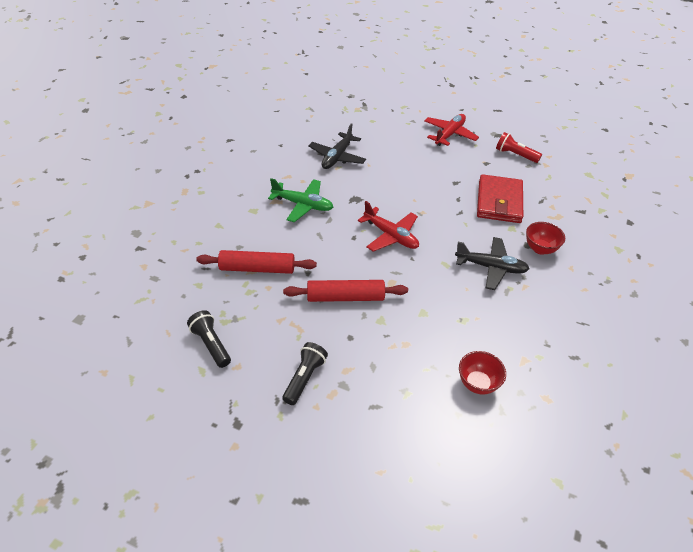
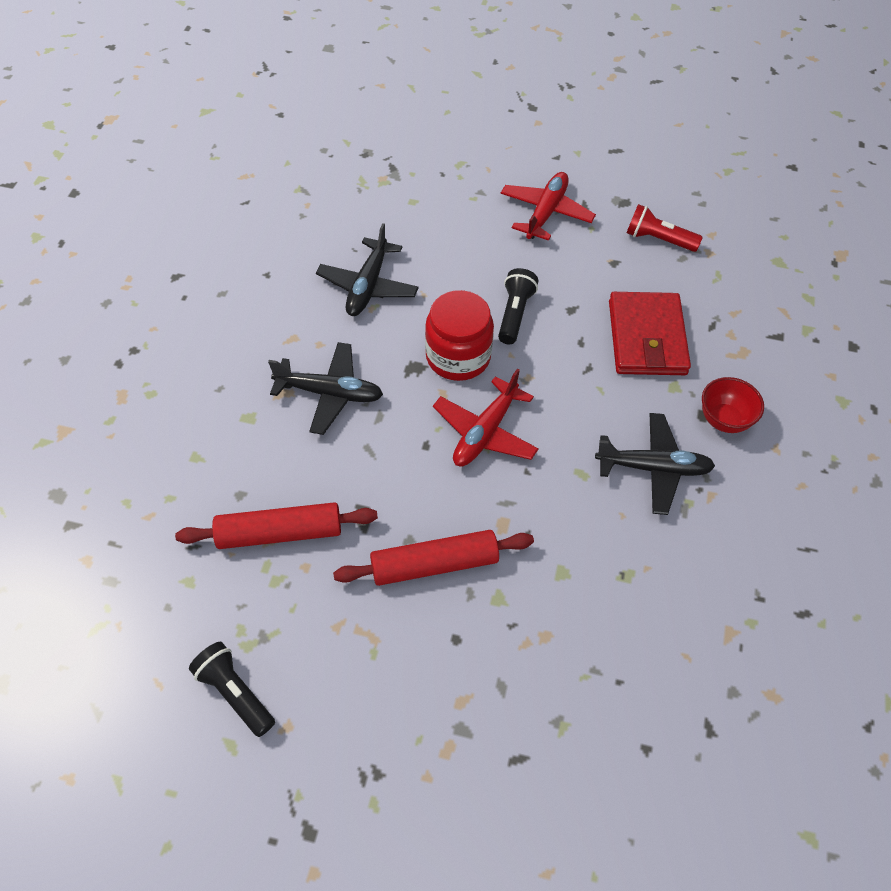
camera: 10 degrees left, 10 degrees up
(303, 205) = (329, 393): green plane -> black plane
(304, 378) = (399, 728): black flashlight -> black flashlight (515, 314)
(382, 197) = (458, 357): none -> red jar
(391, 236) = (485, 432): red plane -> red plane turned 90 degrees clockwise
(477, 383) = (667, 688): red bowl -> none

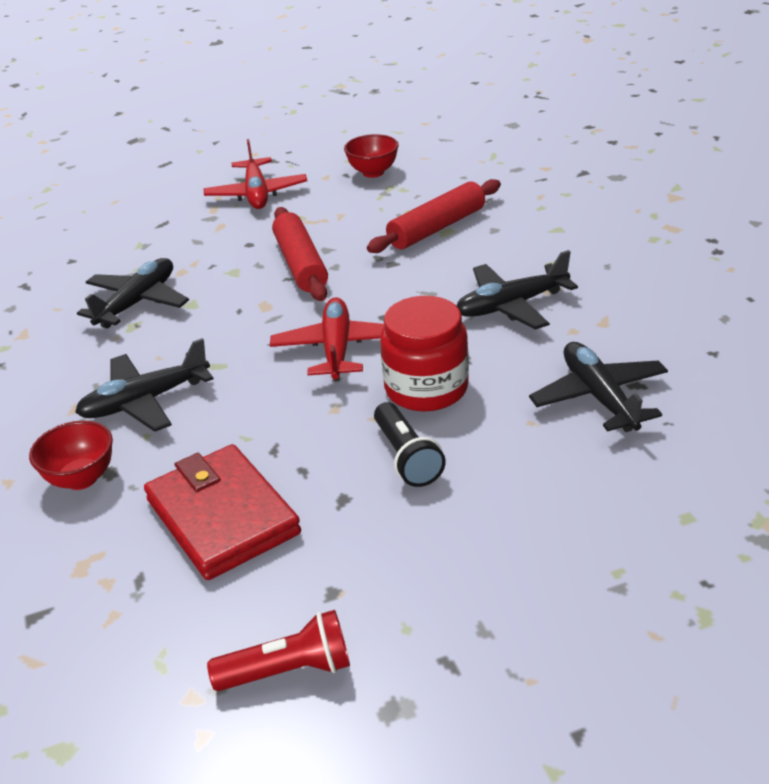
camera: 150 degrees right, 20 degrees down
(235, 693) = (373, 172): black flashlight -> red bowl
(434, 564) = (300, 264): red rolling pin -> red rolling pin turned 60 degrees counterclockwise
(545, 212) = (494, 612): red plane -> red plane (257, 194)
(608, 610) = (137, 302): none -> black plane

